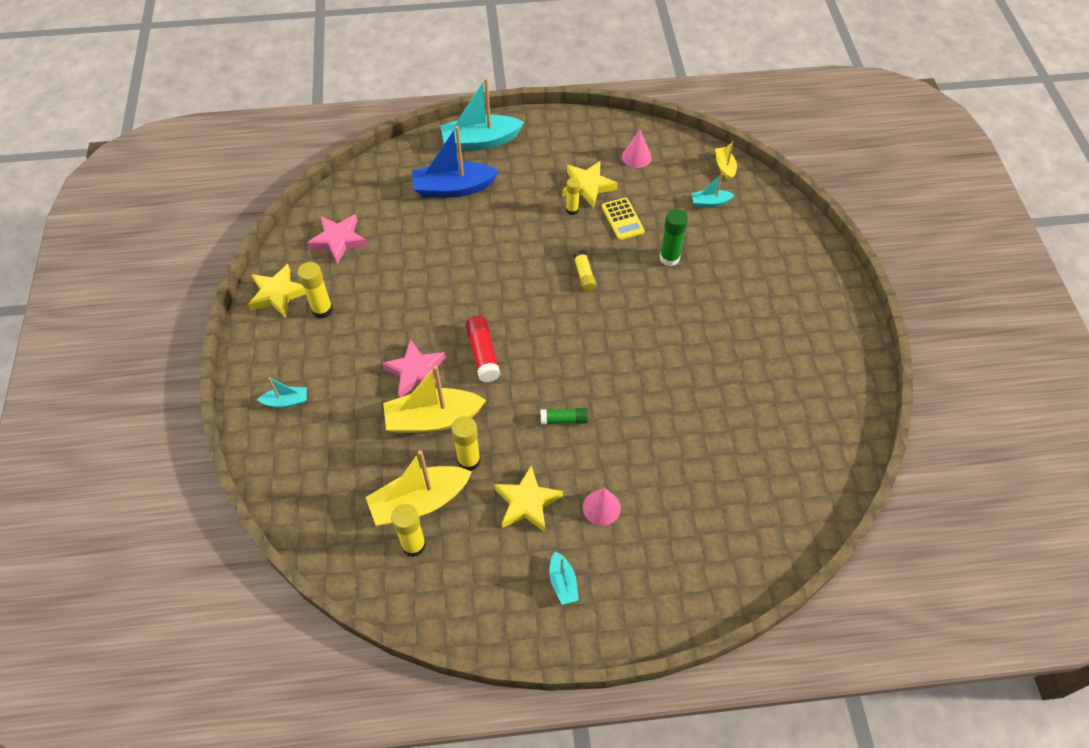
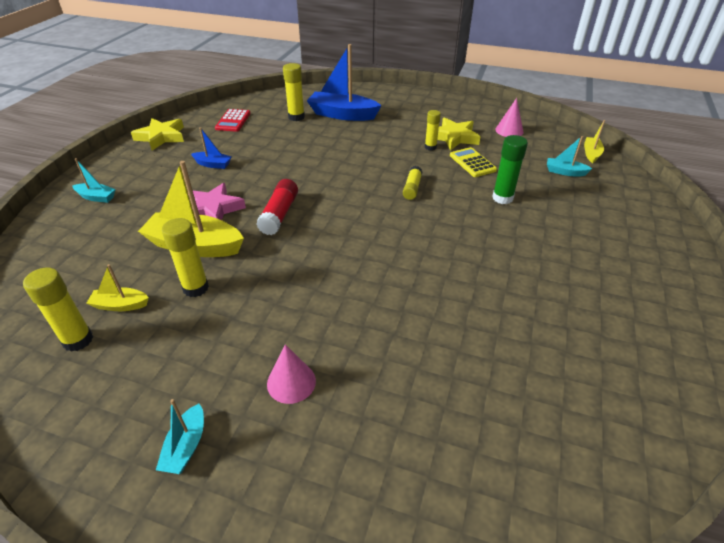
camera: 25 degrees right, 15 degrees down
(322, 310) = (182, 153): yellow glue stick -> yellow glue stick (296, 117)
(338, 240) = (233, 121): pink star -> red calculator
(369, 314) = (213, 164): none -> blue boat
(419, 502) = (120, 305): yellow boat -> yellow boat, size x0.49
(480, 141) = (384, 97): turquoise boat -> none
(527, 502) = (218, 345): yellow star -> none
(564, 420) = (313, 286): green glue stick -> none
(622, 219) = (472, 163): yellow calculator -> yellow calculator turned 150 degrees clockwise

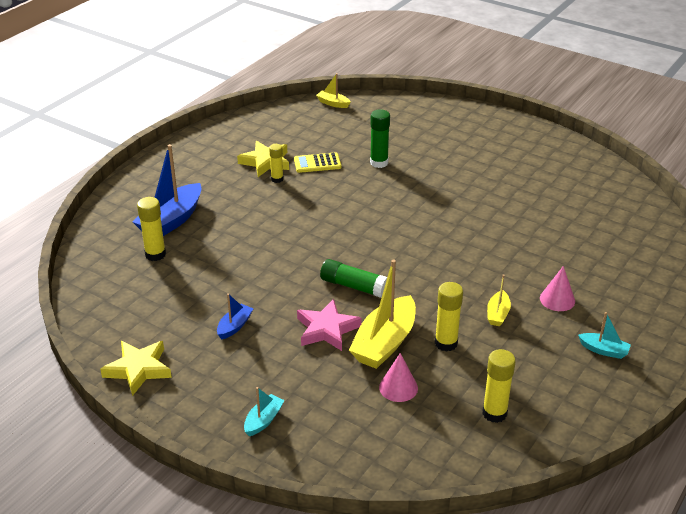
camera: 75 degrees left, 5 degrees down
(120, 305) = (456, 389): yellow boat -> yellow boat (497, 314)
(233, 121) = (132, 305): red calculator -> none
(279, 214) = (354, 286): red glue stick -> green glue stick
(412, 188) = (344, 204): yellow glue stick -> none
(509, 130) = (270, 130): pink cone -> pink cone (398, 387)
(564, 172) = (354, 124): turquoise boat -> none

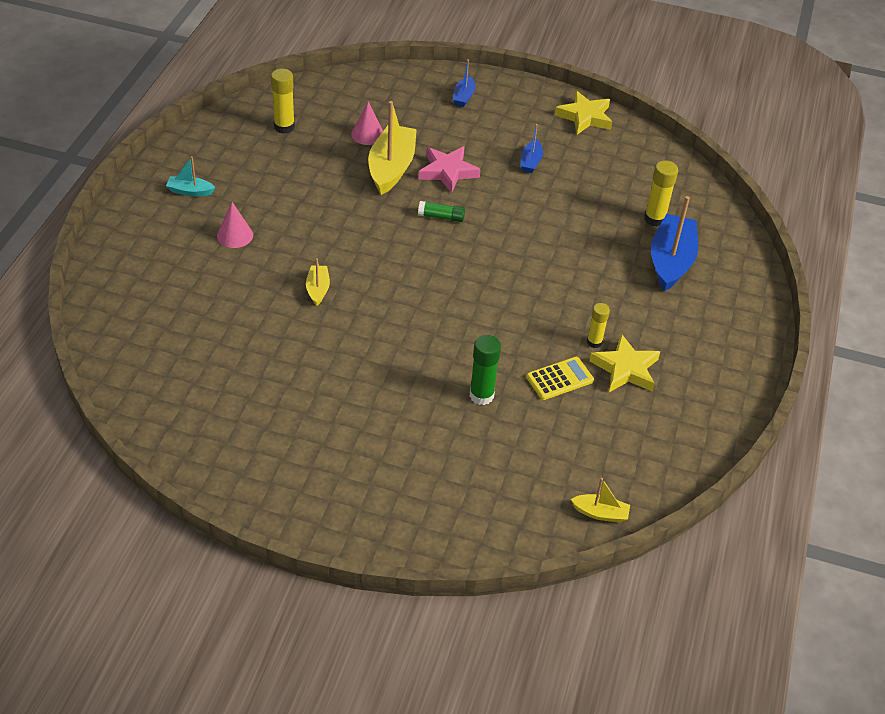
camera: 160 degrees right, 10 degrees up
(263, 420) = (463, 97): turquoise boat -> blue boat
(354, 286) = (441, 217): green glue stick -> green glue stick, size x0.67
(446, 343) = (336, 176): yellow glue stick -> none
(497, 314) = (293, 211): yellow boat -> yellow boat (318, 289)

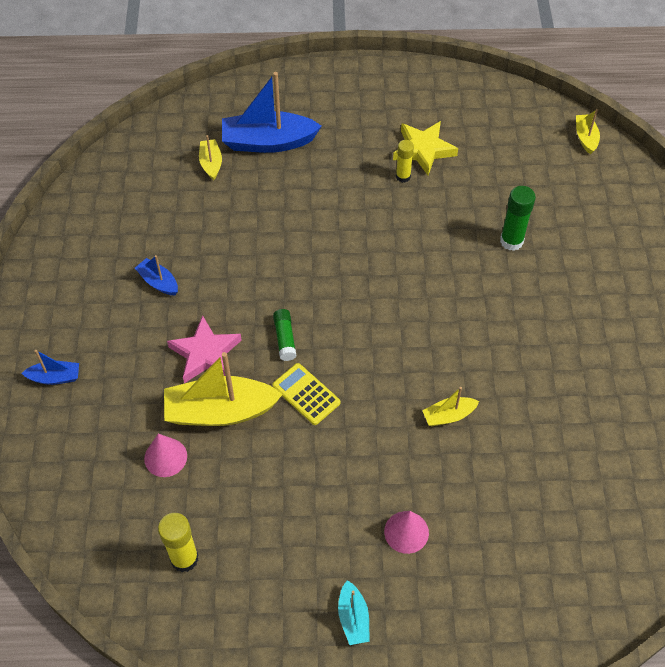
camera: 105 degrees left, 10 degrees up
(530, 162) = (158, 282): blue boat -> blue boat turned 135 degrees counterclockwise
(559, 379) = (460, 191): yellow calculator -> yellow calculator (306, 394)
(585, 117) = (57, 251): yellow star -> none
(654, 219) = (211, 163): yellow glue stick -> yellow boat

